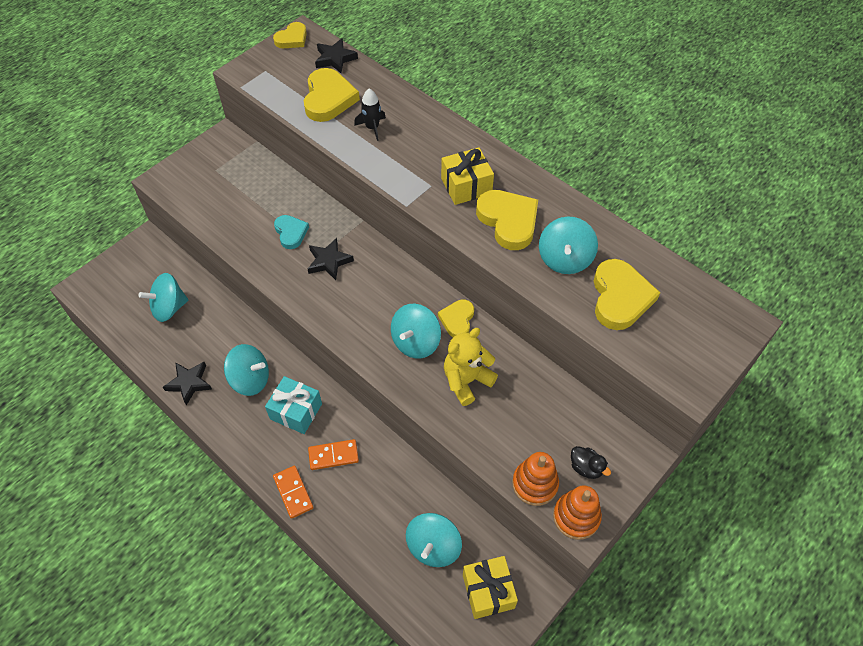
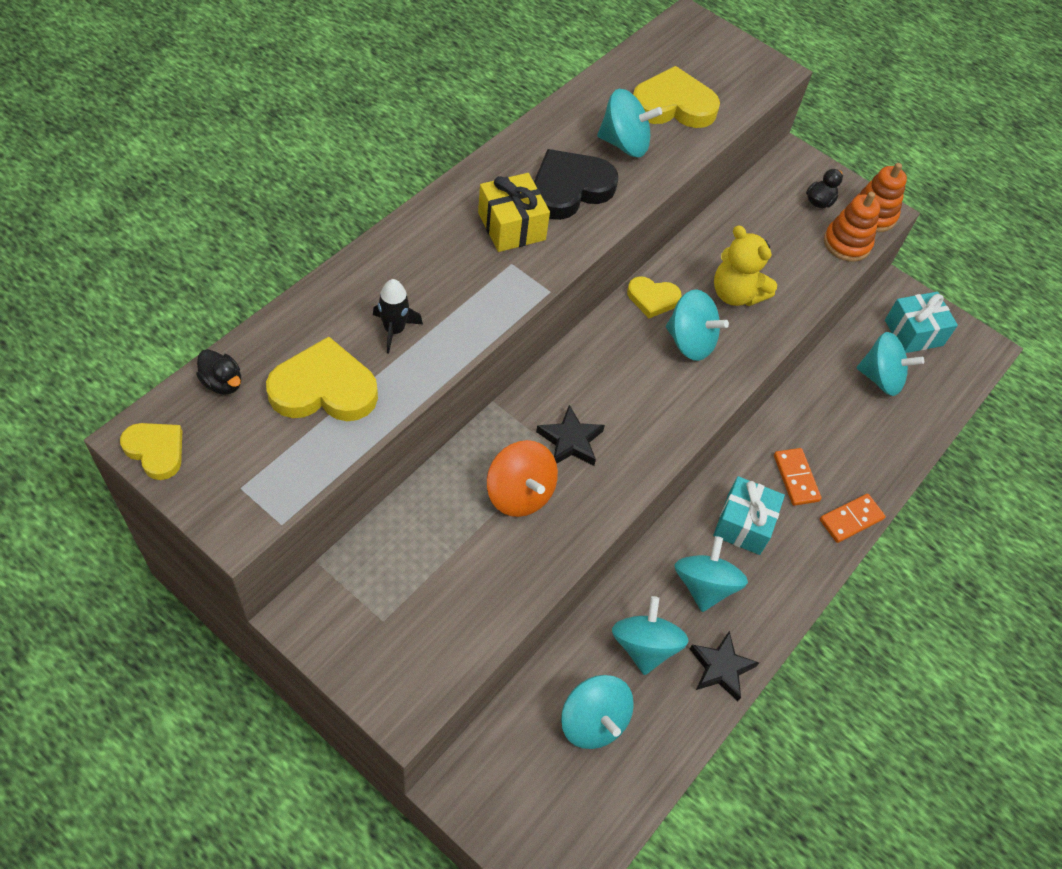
camera: 100 degrees left, 0 degrees up
(212, 339) = (644, 646): none -> turquoise spinning top
(291, 233) = (519, 493): turquoise heart -> orange spinning top
(335, 59) = (222, 383): black star -> black duck
(488, 591) = (913, 333): yellow gift -> turquoise gift
(508, 221) = (570, 189): yellow heart -> black heart

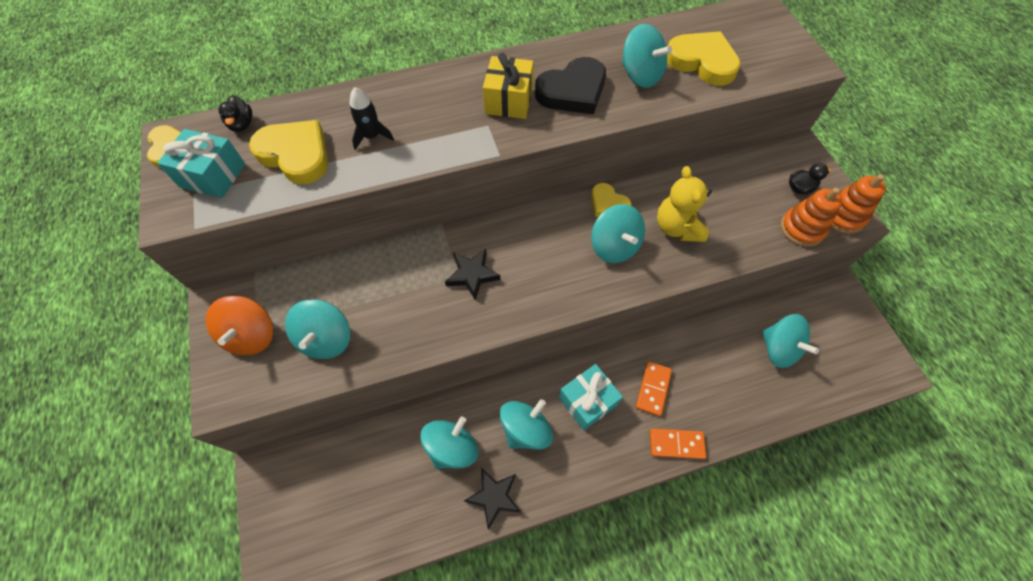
camera: 40 degrees right, 5 degrees up
(519, 493) = (410, 293): orange spinning top -> orange spinning top (251, 335)
(570, 189) = (572, 91): black heart -> black heart turned 150 degrees clockwise
(593, 721) = (379, 479): turquoise spinning top -> turquoise spinning top (326, 339)
(913, 333) = (833, 327): turquoise gift -> turquoise gift (213, 175)

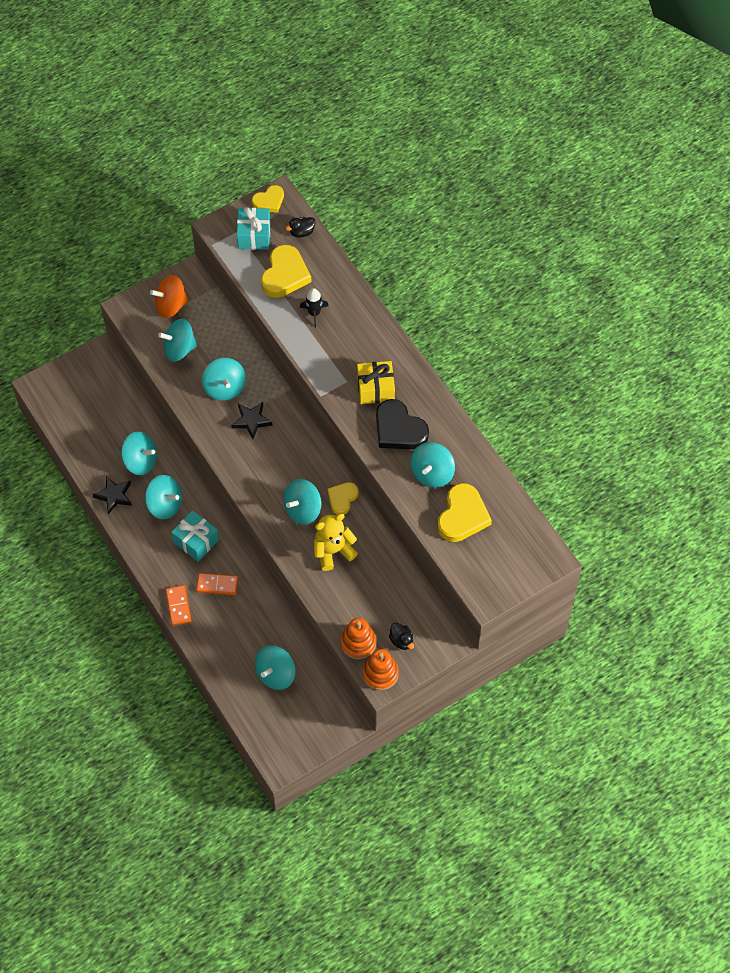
camera: 75 degrees right, 0 degrees up
(410, 295) = (224, 387): none -> turquoise spinning top

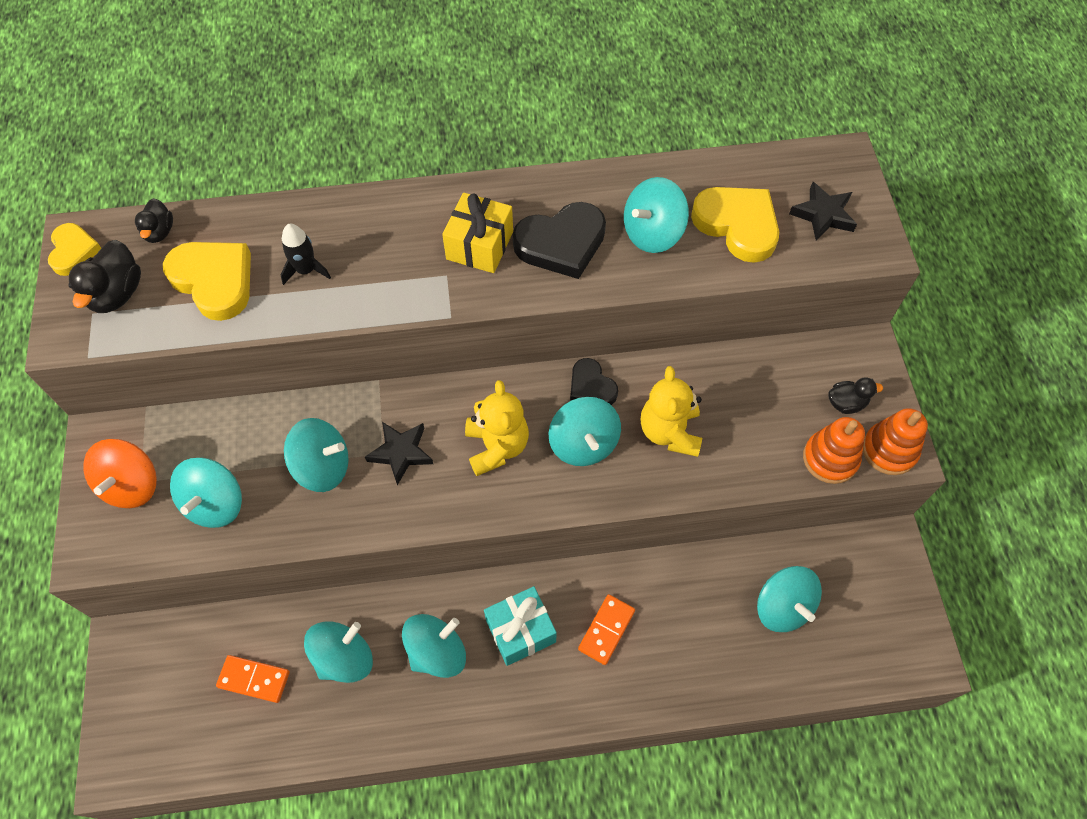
camera: 65 degrees left, 0 degrees up
(114, 496) = (380, 725): black star -> black star (823, 215)
(178, 606) = (616, 703): orange domino -> orange domino (254, 679)
(254, 235) = (117, 294): turquoise gift -> black duck
(279, 466) = (497, 446): none -> yellow teddy bear
(342, 498) = (591, 386): yellow heart -> black heart
(432, 473) = (652, 233): turquoise spinning top -> turquoise spinning top turned 90 degrees clockwise

